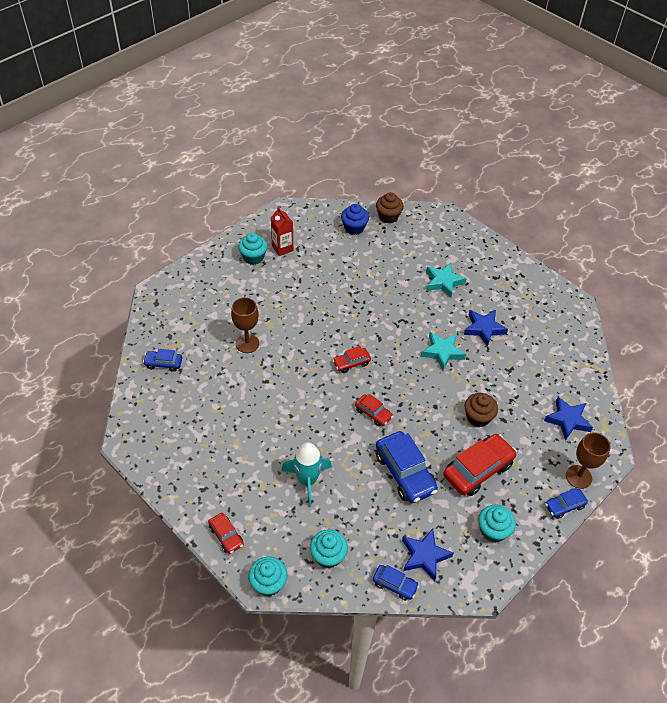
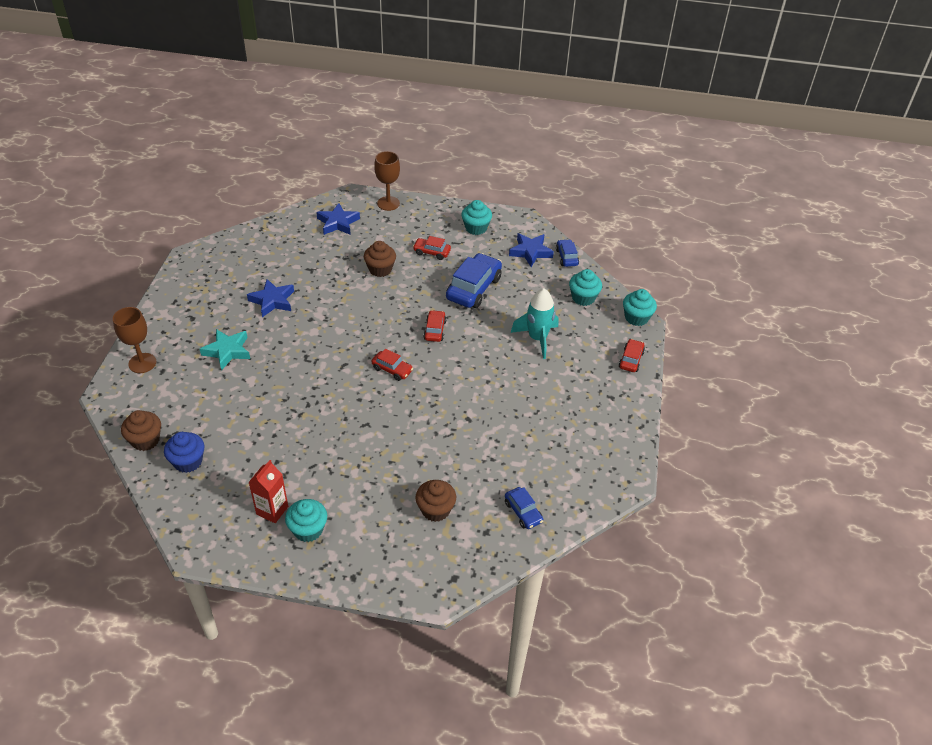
camera: 125 degrees left, 5 degrees down
(209, 320) = (435, 510): none -> brown cupcake
(247, 343) = (437, 459): brown goblet -> brown goblet (142, 363)
(442, 352) = (325, 316): turquoise star -> none
(478, 470) = (431, 252): red car -> red car, size x0.53
(564, 506) = (421, 203): blue car -> none

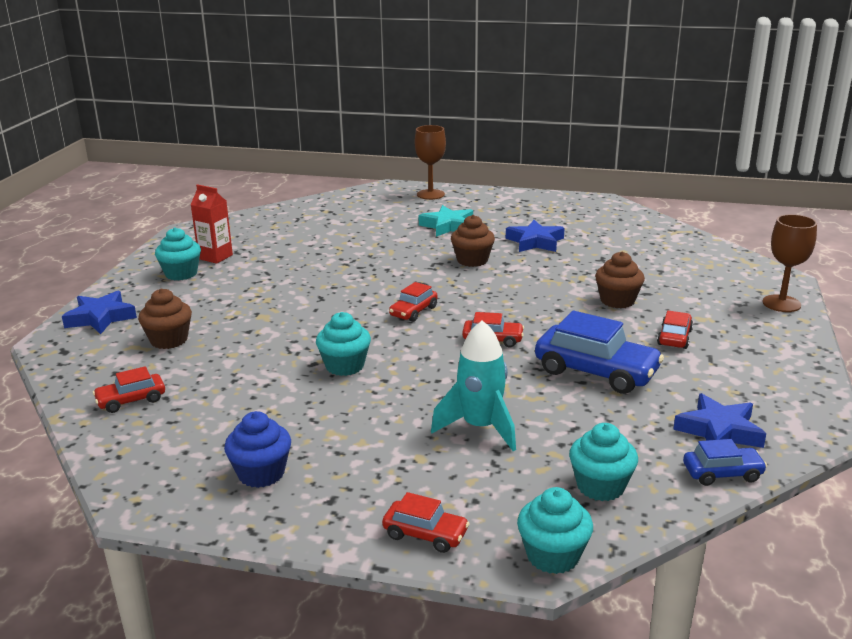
camera: 95 degrees right, 20 degrees down
(145, 440) = (327, 203): brown cupcake -> brown cupcake (472, 260)
(188, 462) = (294, 220): blue cupcake -> blue cupcake (261, 473)
(338, 223) = (710, 271): blue star -> blue star (101, 318)
(476, 228) = (761, 376): turquoise cupcake -> turquoise cupcake (344, 366)
(523, 512) = (131, 400): blue car -> red car

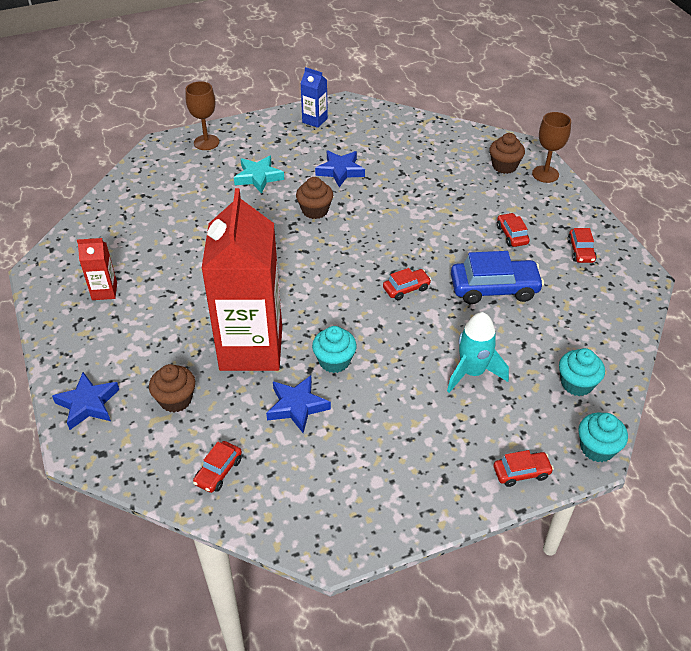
camera: 35 degrees left, 20 degrees up
(181, 274) = (97, 324): turquoise cupcake -> none
(261, 473) = (381, 483): blue cupcake -> none
(281, 330) = (251, 348): none -> red carton
(413, 312) = (327, 284): red car -> red car (580, 251)
(554, 204) = (315, 120): none -> blue carton
(617, 301) = (449, 213): brown cupcake -> brown cupcake (504, 166)
(719, 431) = (599, 306): blue star -> blue star (297, 406)
(722, 473) = (626, 340): blue car -> none

